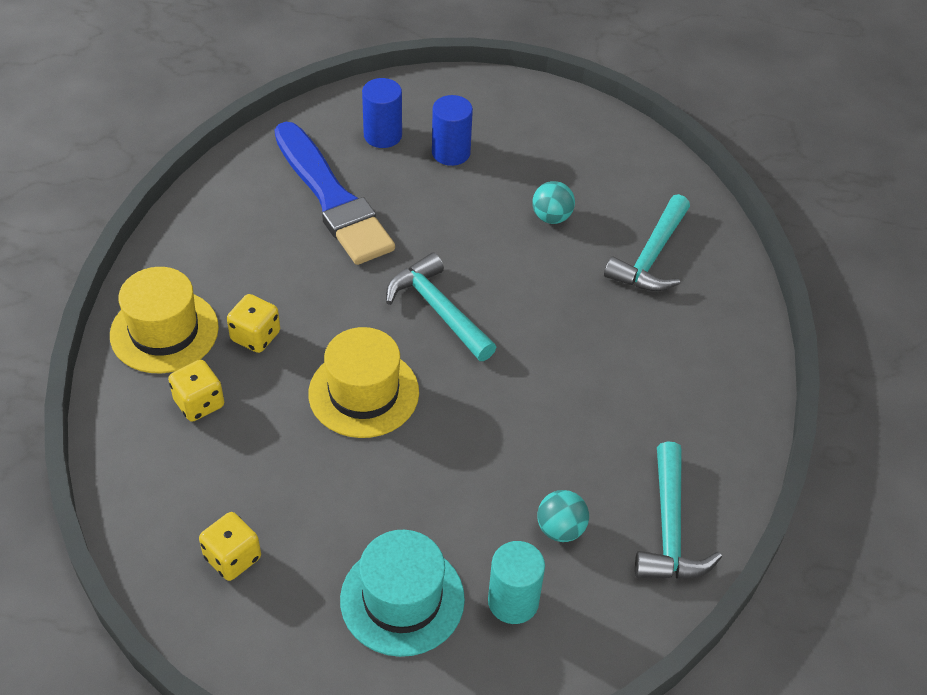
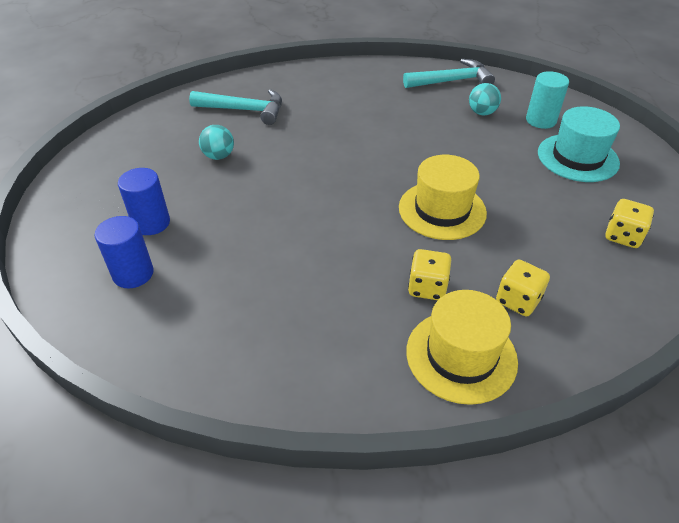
camera: 105 degrees left, 5 degrees down
(332, 198) = (235, 286): blue brush -> none
(438, 309) = (341, 192): turquoise hammer -> none

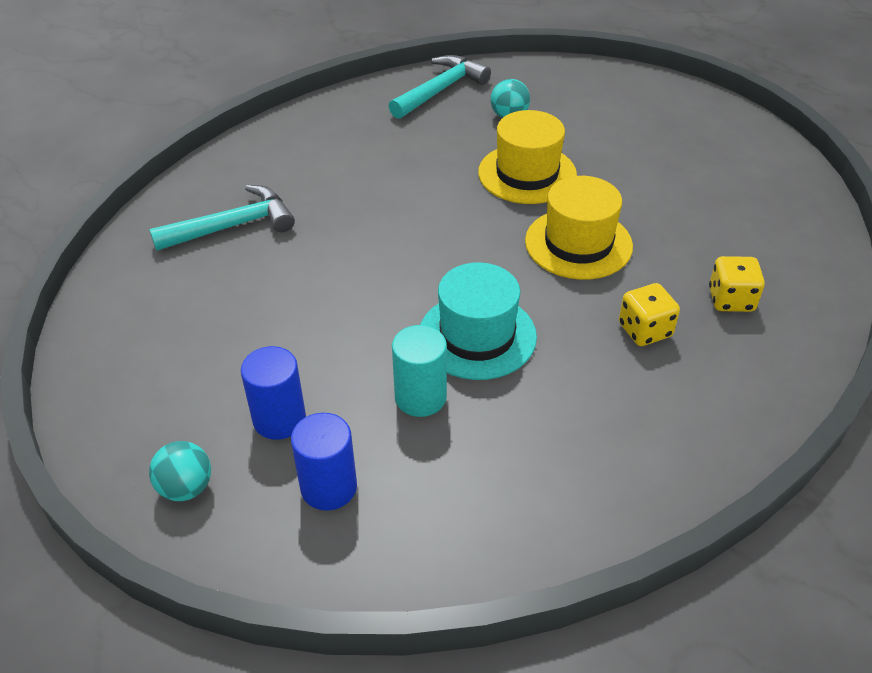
camera: 35 degrees left, 0 degrees up
(219, 156) = (268, 298): turquoise ball -> turquoise ball (186, 488)
(461, 356) = (736, 378): yellow hat -> yellow hat (527, 174)
(540, 120) = (574, 101): turquoise cylinder -> turquoise cylinder (420, 397)
(577, 158) = (645, 129): turquoise hat -> turquoise hat (477, 336)
(622, 236) = (754, 193): yellow dice -> none

